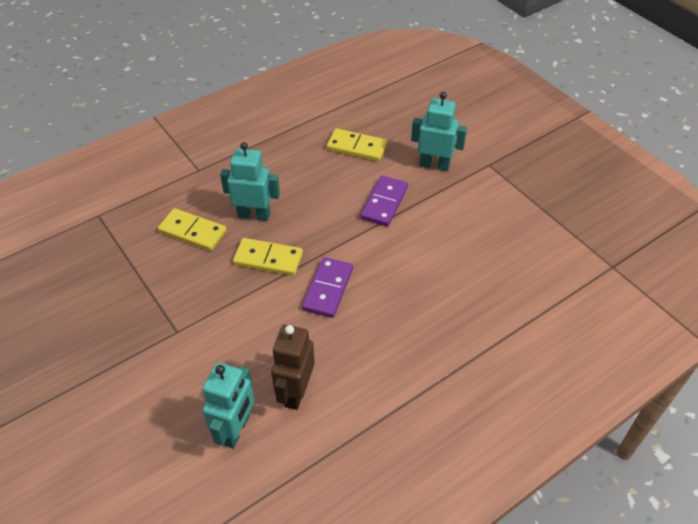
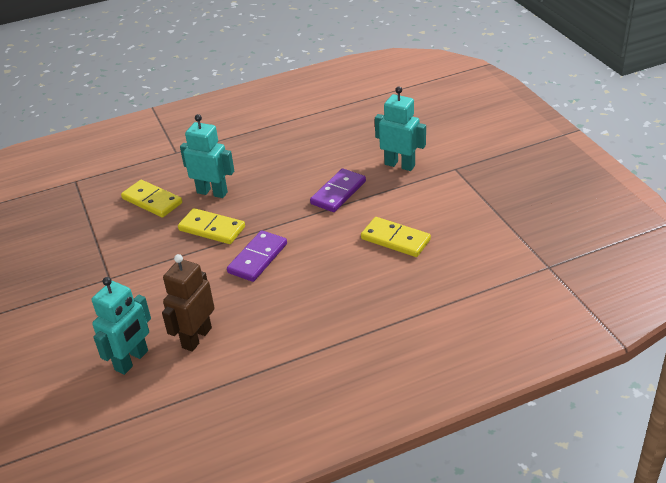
camera: 15 degrees right, 10 degrees down
(357, 147) = (329, 144): yellow domino -> yellow domino (395, 239)

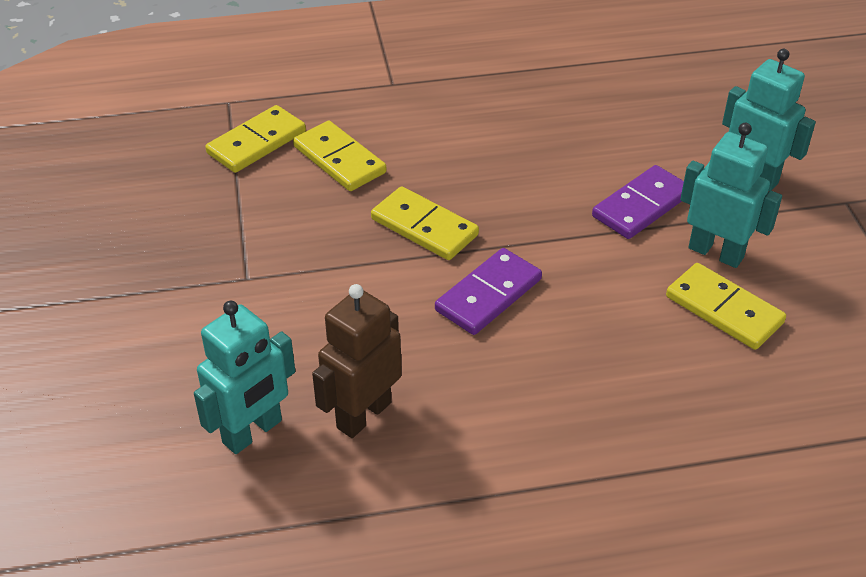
camera: 10 degrees right, 5 degrees up
(98, 201) = (257, 143): none -> yellow domino
(212, 192) = (437, 164): turquoise robot -> turquoise robot (716, 252)

